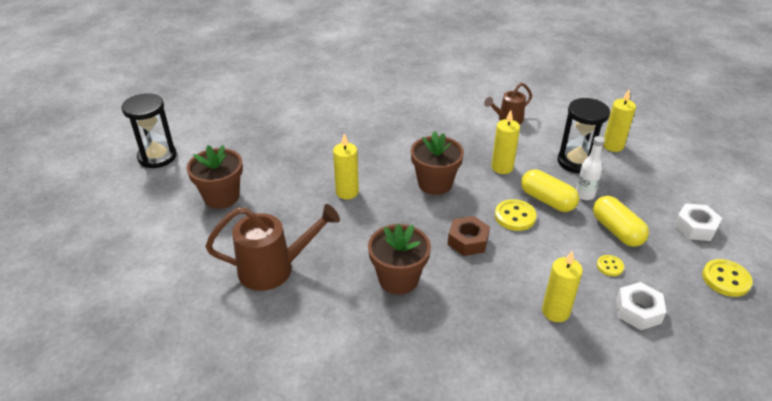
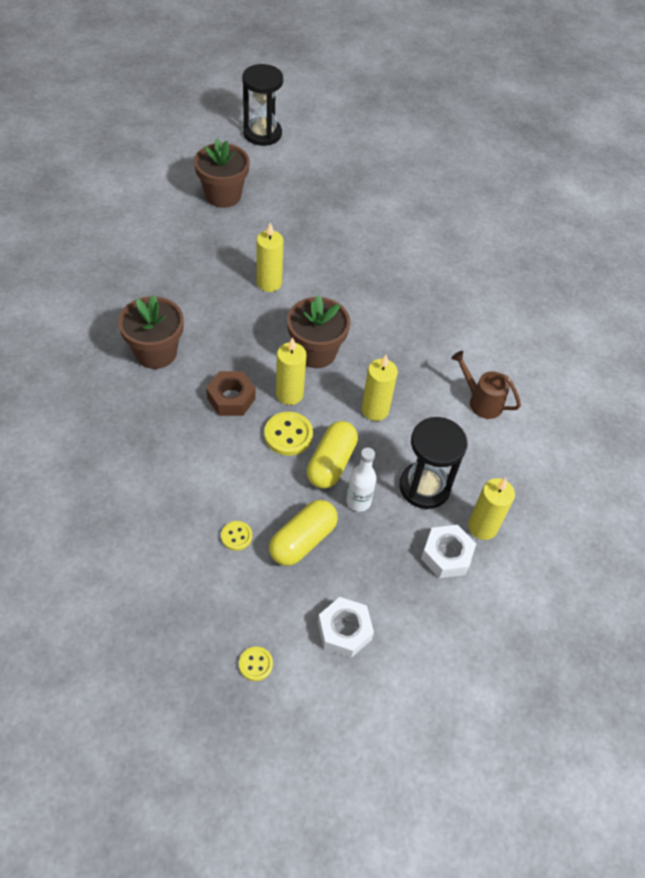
camera: 65 degrees right, 15 degrees up
(274, 269) = (140, 261): brown watering can -> none
(555, 312) = (150, 490): yellow candle -> yellow candle (289, 394)
(638, 311) = (173, 568): white nut -> white nut (446, 555)
(726, 279) = (255, 664): yellow button -> yellow button, size x0.59

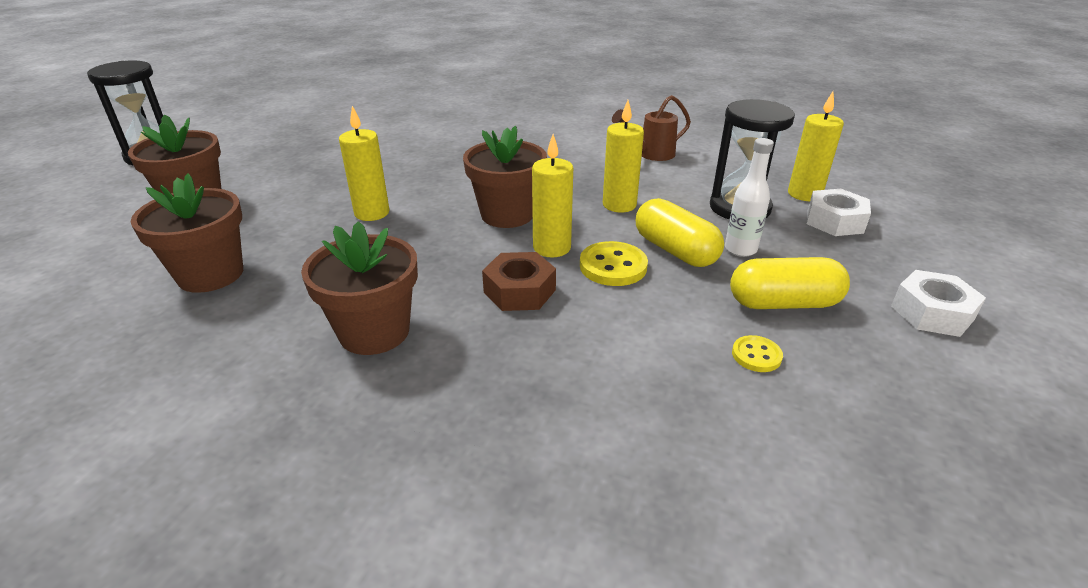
camera: 55 degrees left, 20 degrees down
(161, 255) = (211, 274): none -> brown flower pot
(255, 664) = (988, 404): yellow button -> none
(303, 540) = (783, 303): yellow capsule -> yellow capsule turned 75 degrees counterclockwise

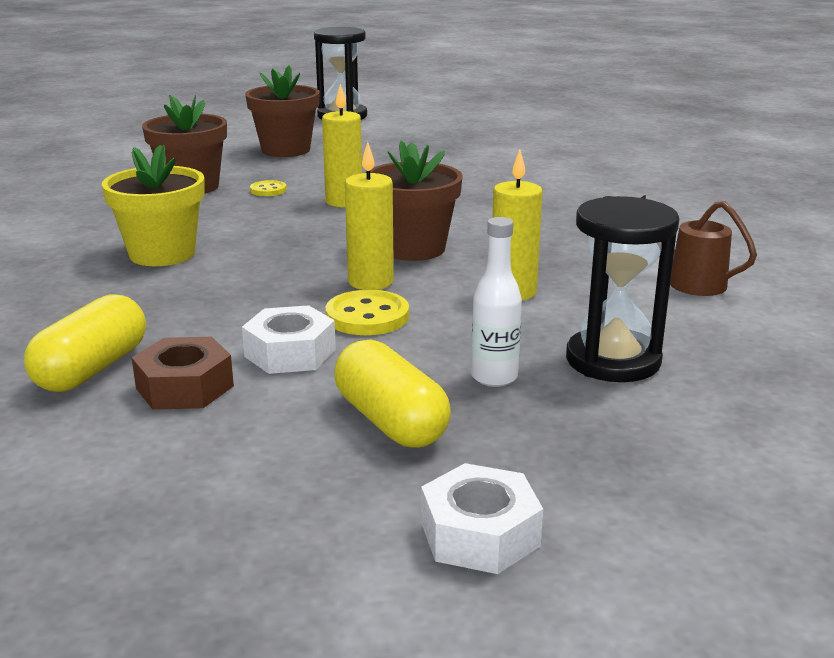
camera: 60 degrees right, 10 degrees down
(374, 332) = (162, 254): brown flower pot -> yellow flower pot
(519, 291) = (274, 287): brown nut -> brown nut (185, 387)
(675, 250) = (442, 341): yellow capsule -> yellow capsule (92, 369)
(756, 355) = (263, 419): yellow button -> yellow button (268, 190)
(804, 194) = (734, 400): yellow candle -> none
(834, 221) = (674, 433): white nut -> white nut (290, 353)

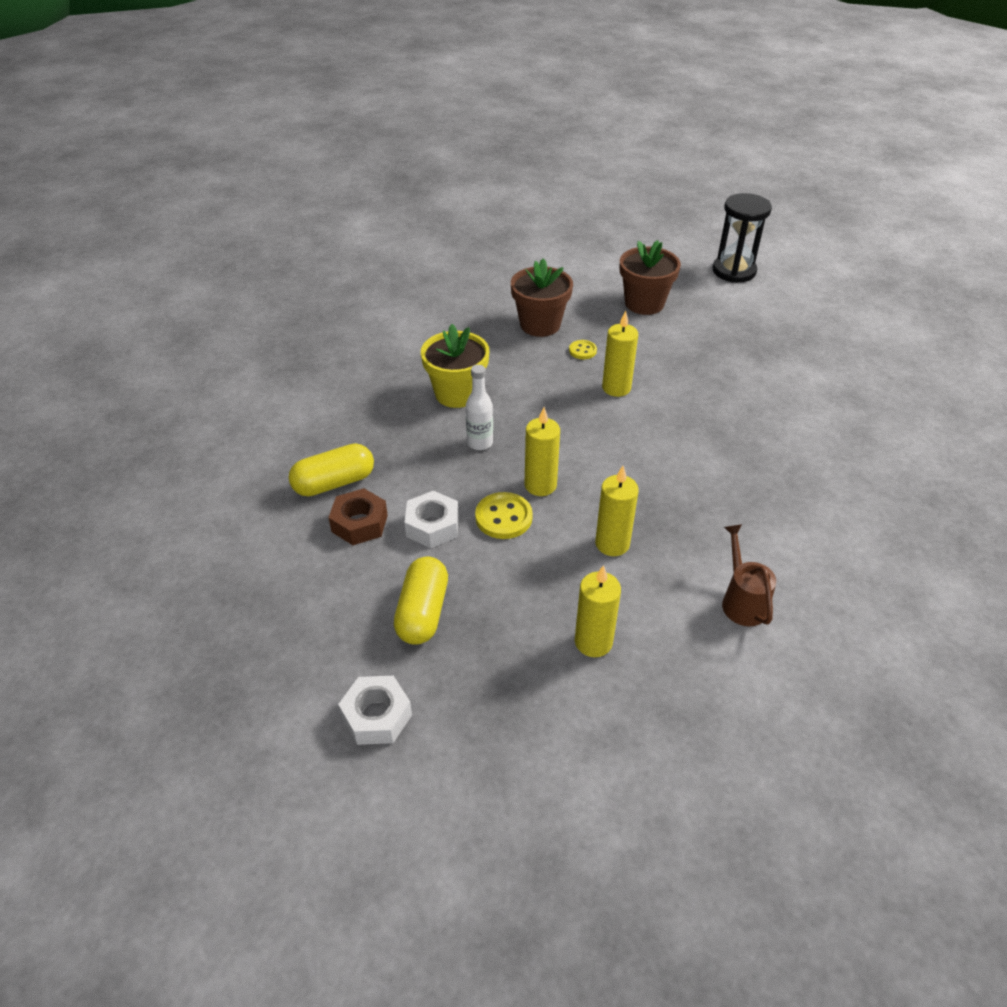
camera: 40 degrees right, 20 degrees up
(413, 248) = (602, 464): brown flower pot -> none
(494, 377) = (511, 612): white bottle -> white bottle (480, 443)
(613, 360) = (593, 642): black hourglass -> yellow candle

